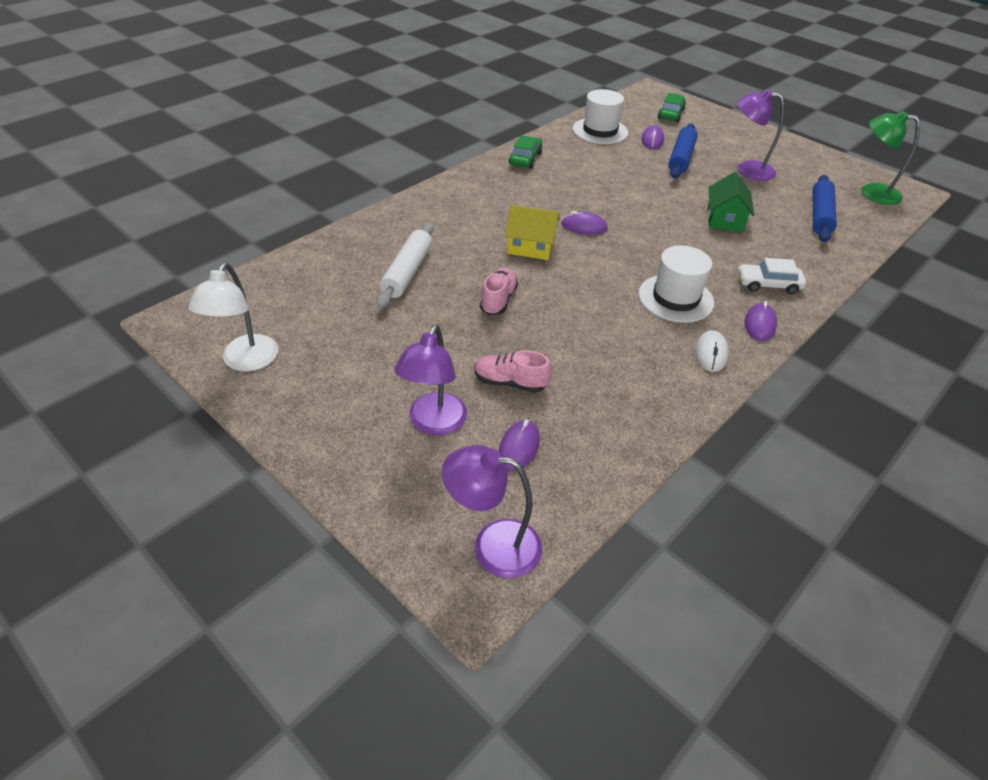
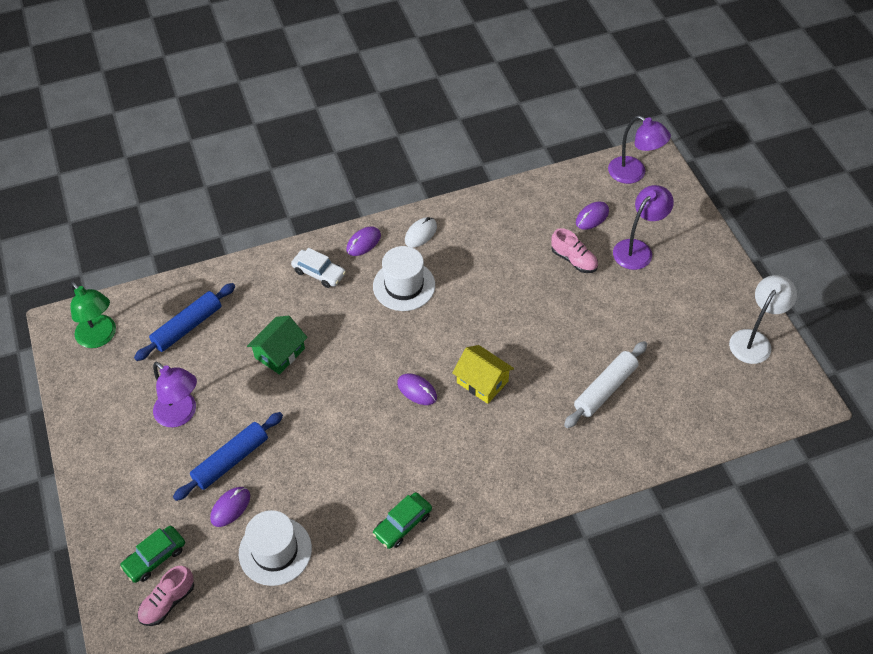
camera: 150 degrees left, 10 degrees up
(498, 300) = (544, 332): pink shoe -> pink shoe (167, 602)

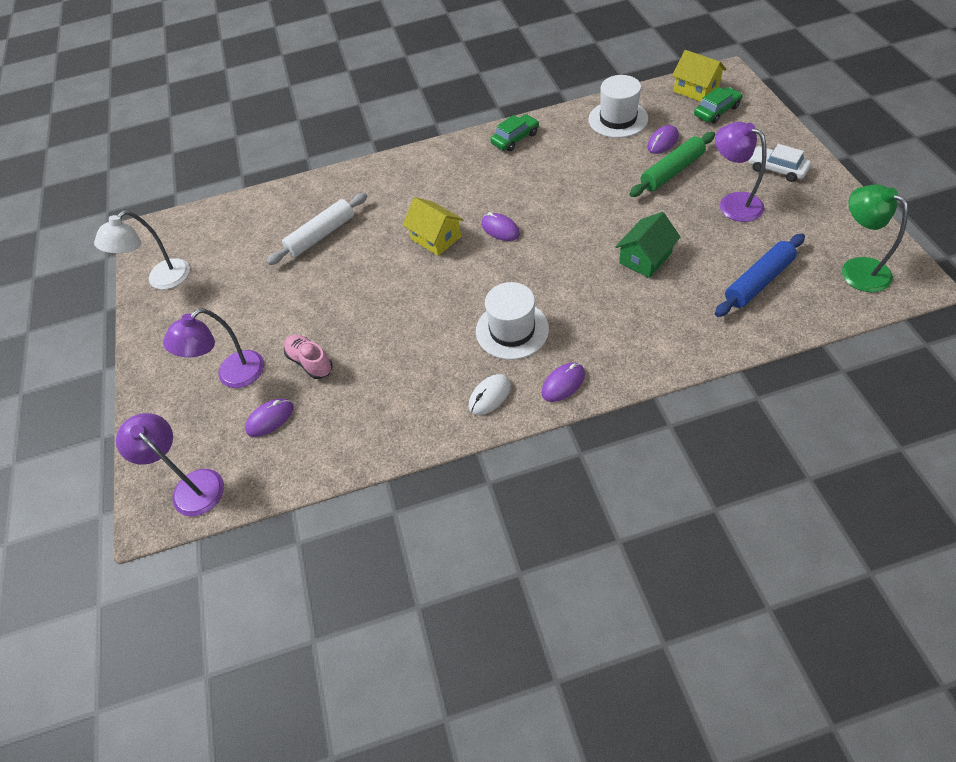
camera: 170 degrees left, 0 degrees up
(167, 602) = (696, 90): pink shoe -> yellow house
(231, 460) = (672, 172): blue rolling pin -> green rolling pin
(319, 273) = (615, 344): white car -> white car (777, 169)

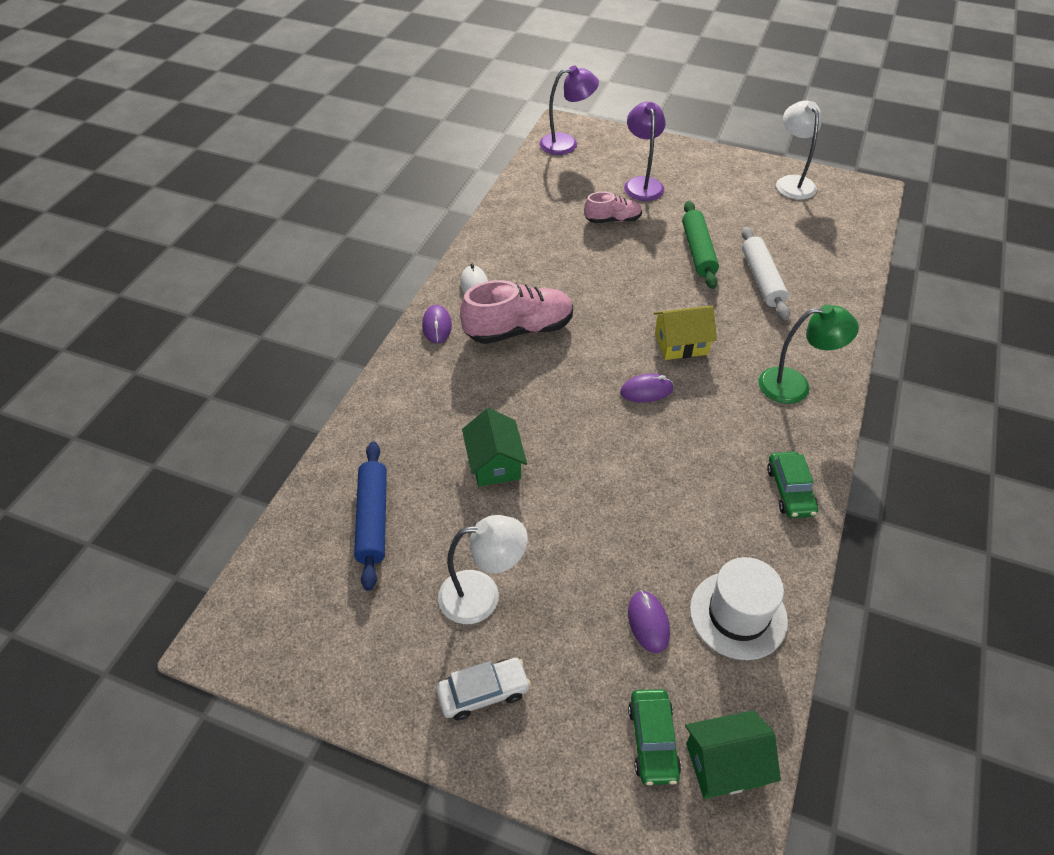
camera: 120 degrees right, 5 degrees down
(270, 419) = (582, 186): purple mouse -> none
(512, 330) = (519, 329): white hat -> pink shoe
(672, 172) = (587, 585): green rolling pin -> green rolling pin (698, 251)
(696, 90) = (725, 764): yellow house -> green house
(732, 203) = (482, 595): purple lamp -> white lamp
(856, 269) = (290, 610): green lamp -> green lamp (795, 385)

